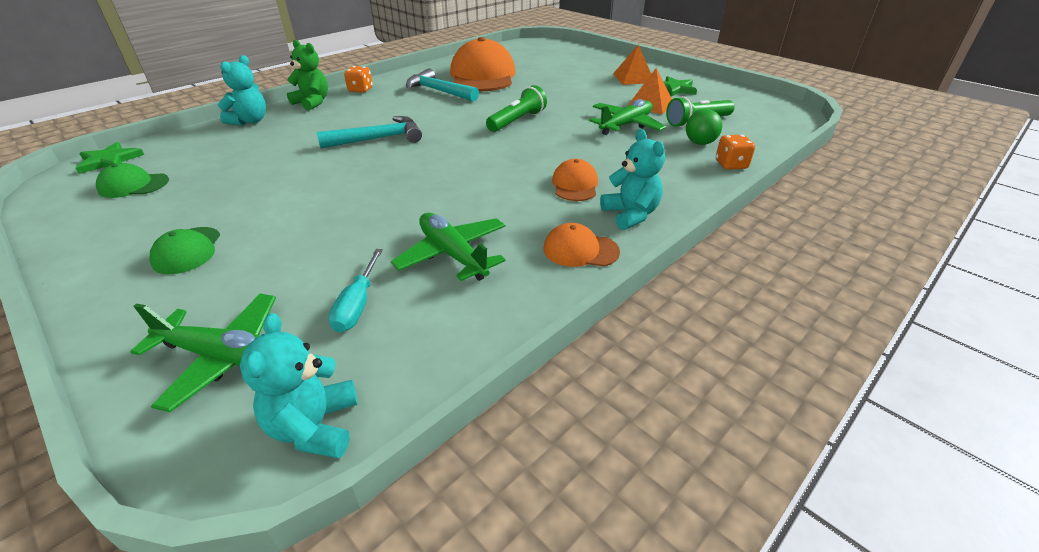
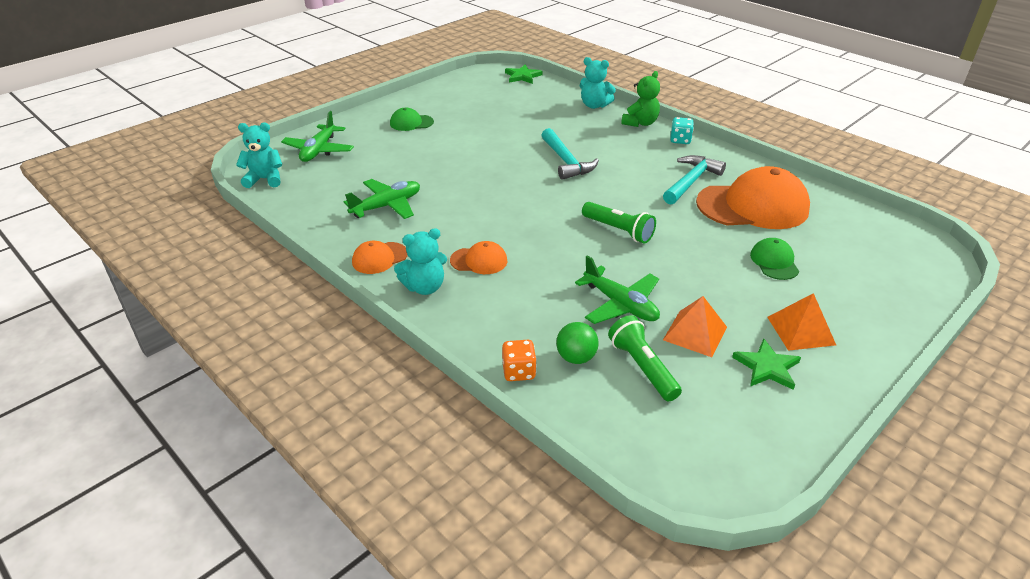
camera: 90 degrees right, 0 degrees up
(133, 185) = (489, 91): green cap -> green cap (774, 262)
(357, 304) = (346, 179): turquoise screwdriver -> none
(360, 90) = (680, 140): orange dice -> turquoise dice
(580, 250) = (379, 258): orange cap -> orange cap turned 135 degrees counterclockwise

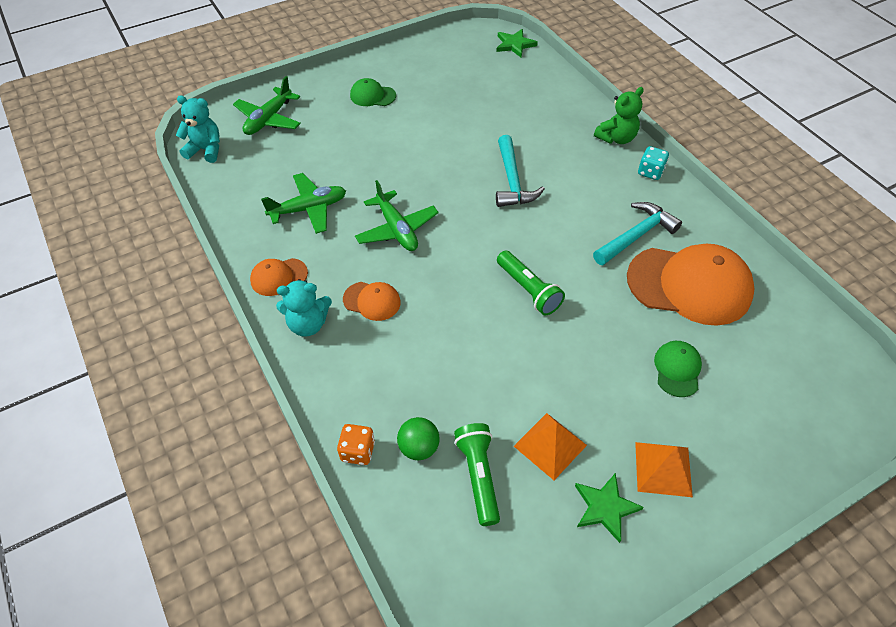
camera: 15 degrees right, 15 degrees up
(594, 105) = (576, 102): turquoise teddy bear -> none
(620, 304) = (489, 390): green plane -> green plane (396, 229)

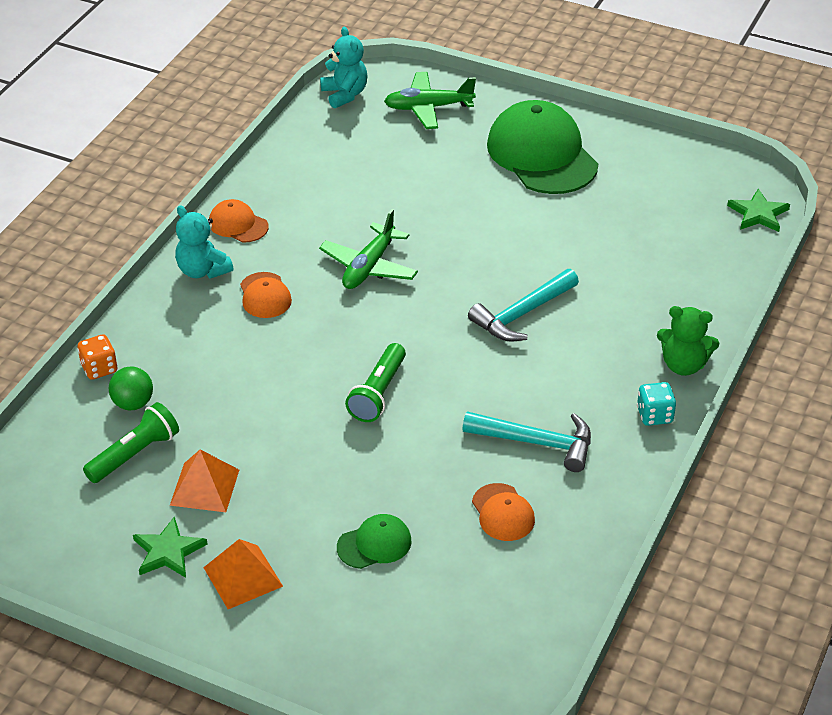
camera: 55 degrees right, 10 degrees down
(308, 209) = (337, 198): green plane -> none
(372, 96) = (542, 154): green cap -> green cap, size x2.13
(689, 285) = (503, 513): orange cap -> orange cap, size x0.47

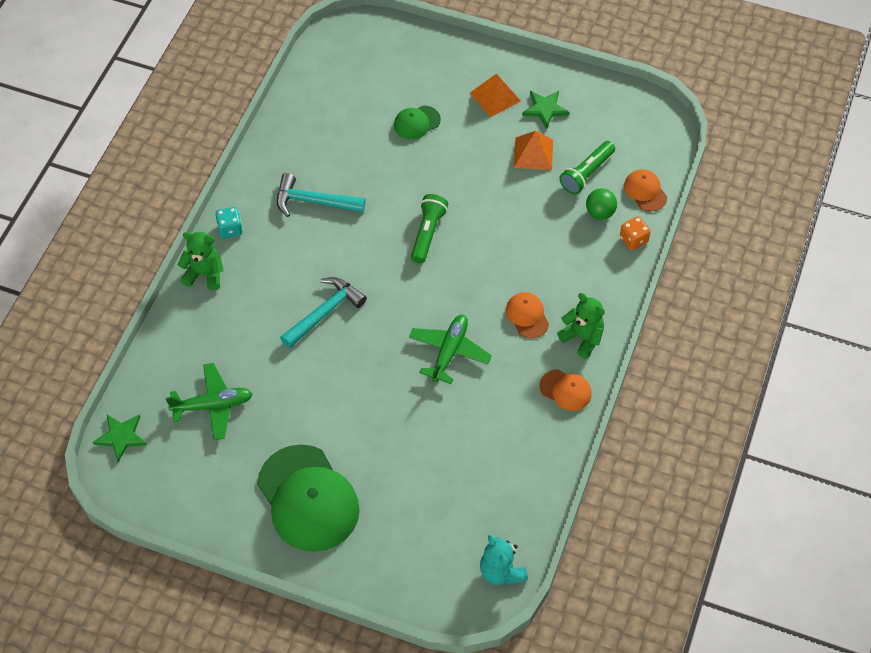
camera: 175 degrees right, 15 degrees up
(202, 270) = (582, 338): turquoise teddy bear -> green teddy bear
(428, 108) = (418, 557): green plane -> green plane (213, 405)
(503, 513) = (336, 149): orange cap -> orange cap (645, 191)

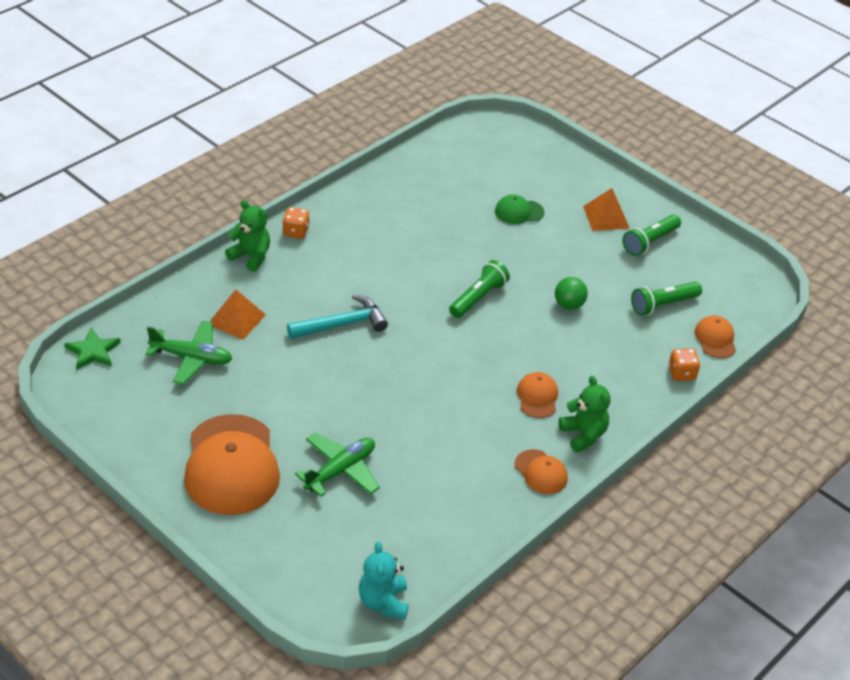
camera: 20 degrees right, 15 degrees down
(230, 229) = (296, 232): turquoise dice -> orange dice
(308, 498) = (231, 465): green cap -> orange cap
(314, 201) = (385, 238): turquoise hammer -> none
(449, 352) = (442, 398): green plane -> green plane (340, 471)
(533, 153) = (618, 272): orange pyramid -> orange pyramid (236, 319)
(545, 109) = (650, 242): green star -> green flashlight
(600, 213) = (659, 340): green ball -> green ball (569, 305)

